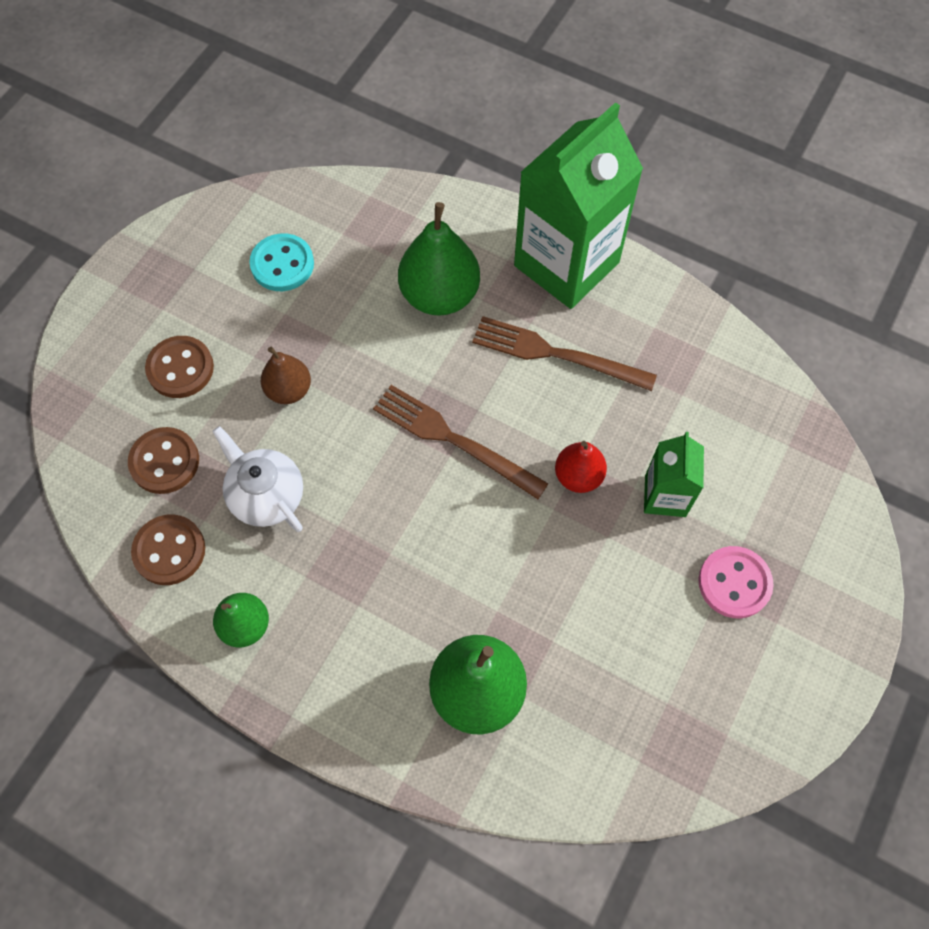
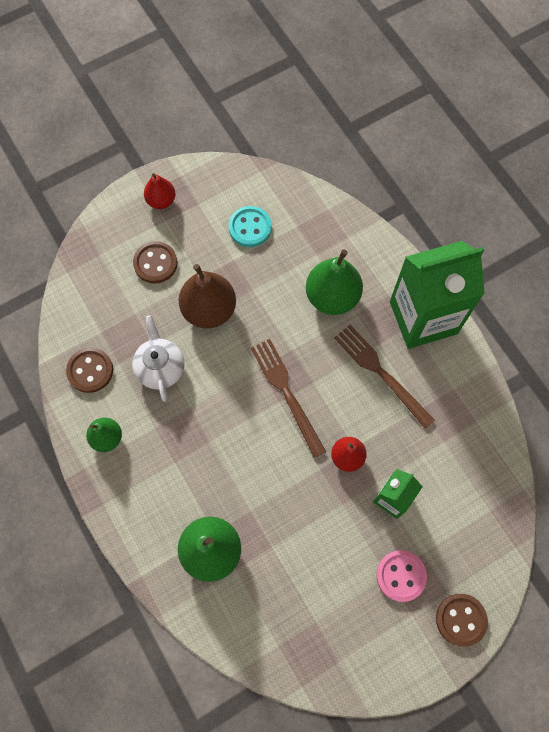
camera: 30 degrees right, 5 degrees up
(142, 287) = (161, 200): none -> red pear
(164, 462) = (116, 316): brown button -> brown button (460, 619)
(289, 390) = (209, 310): brown pear -> brown pear, size x1.71

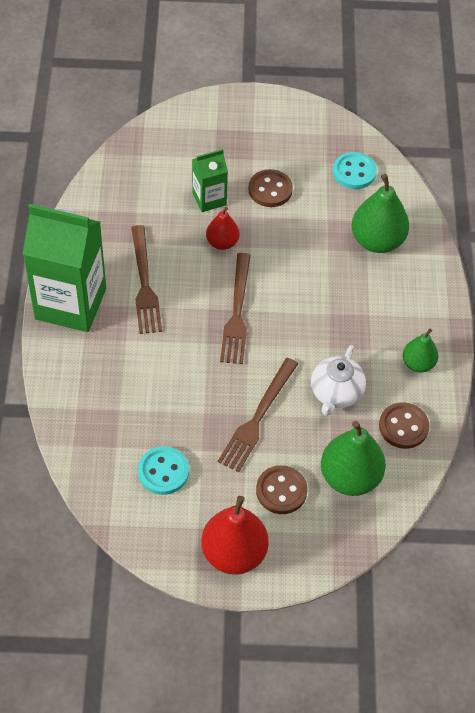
camera: 150 degrees left, 15 degrees down
(161, 200) = (234, 553): red pear -> red pear, size x1.71
(209, 310) = (257, 417): brown pear -> brown fork
(281, 626) = (354, 172): none -> turquoise button
(332, 297) = (135, 365): green pear -> green pear (350, 477)
(401, 576) = (242, 154): pink button -> none
(460, 619) = (220, 111): brown button -> brown button (270, 190)

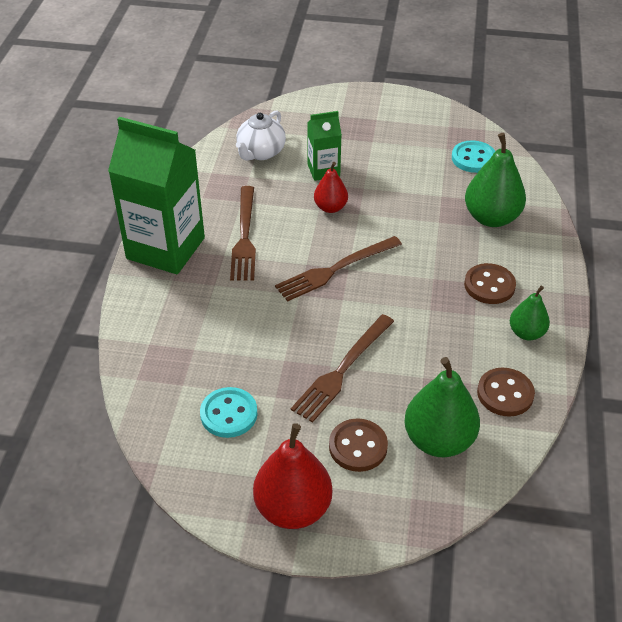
camera: 10 degrees right, 10 degrees down
(237, 312) = (335, 269): brown fork -> brown fork turned 45 degrees clockwise
(270, 190) = (386, 167): brown button -> brown button (489, 285)
(335, 393) = (432, 354): white teapot -> white teapot (260, 152)

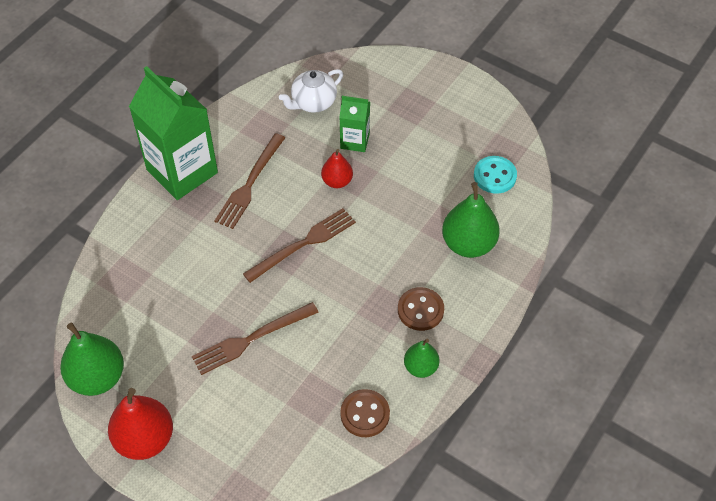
camera: 25 degrees right, 10 degrees up
(229, 414) = (145, 341): turquoise button -> none
(335, 269) = (303, 244): brown fork -> brown fork turned 150 degrees clockwise
(358, 446) = (222, 410): brown button -> none
(438, 440) = (286, 431): green pear -> green pear (97, 377)

